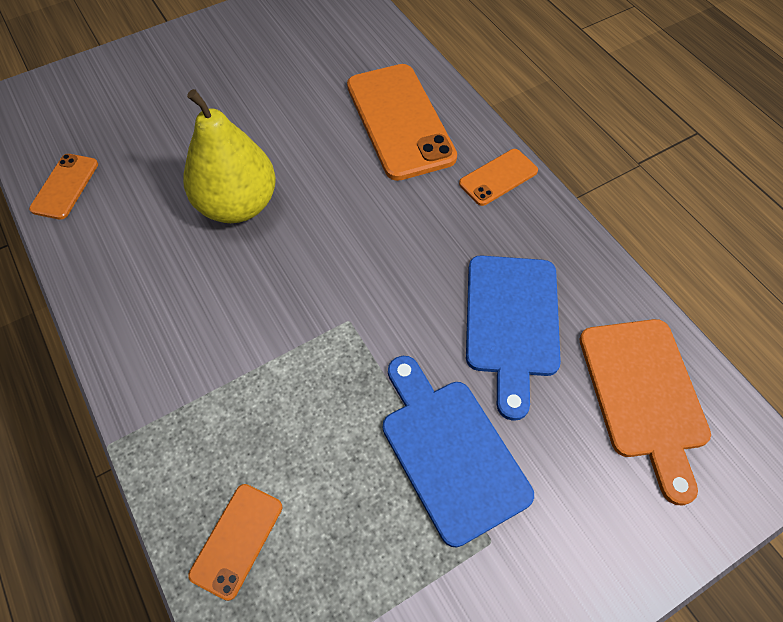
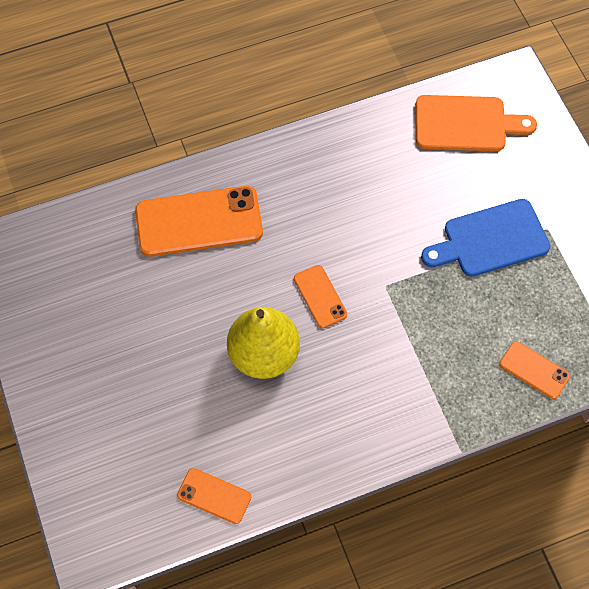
camera: 80 degrees left, 5 degrees up
(498, 177) = (274, 164): orange phone -> orange phone (320, 296)
(511, 322) = (403, 184): blue cutting board -> none

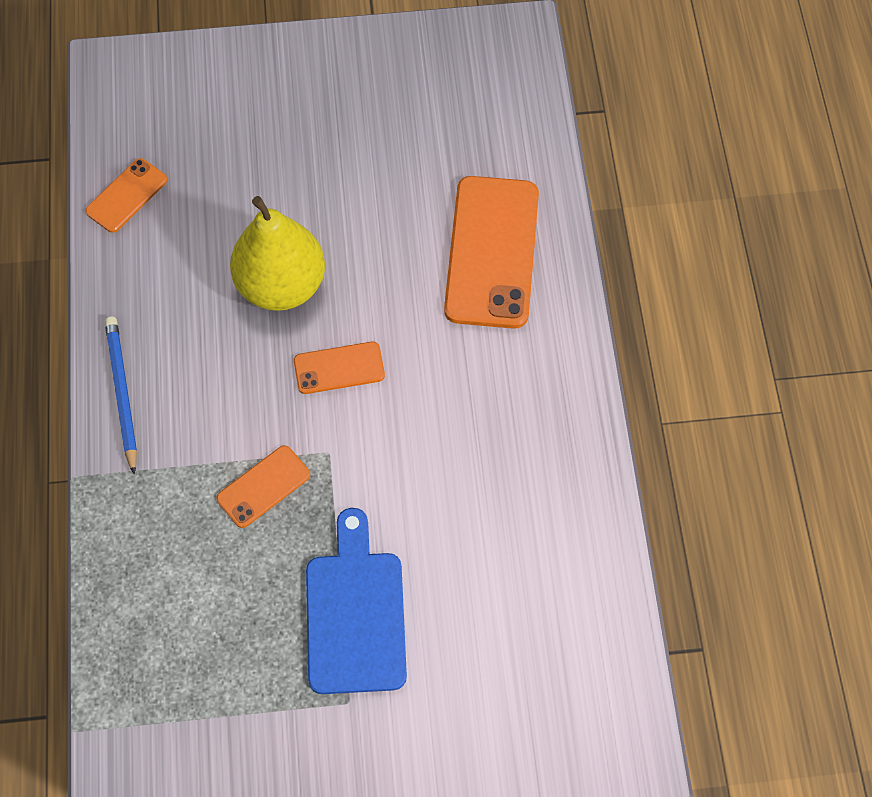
camera: 105 degrees right, 0 degrees up
(386, 438) = (122, 393): none -> blue pencil
(466, 124) = (560, 643): orange cutting board -> none
(534, 370) = (144, 605): orange phone -> orange phone (263, 487)

